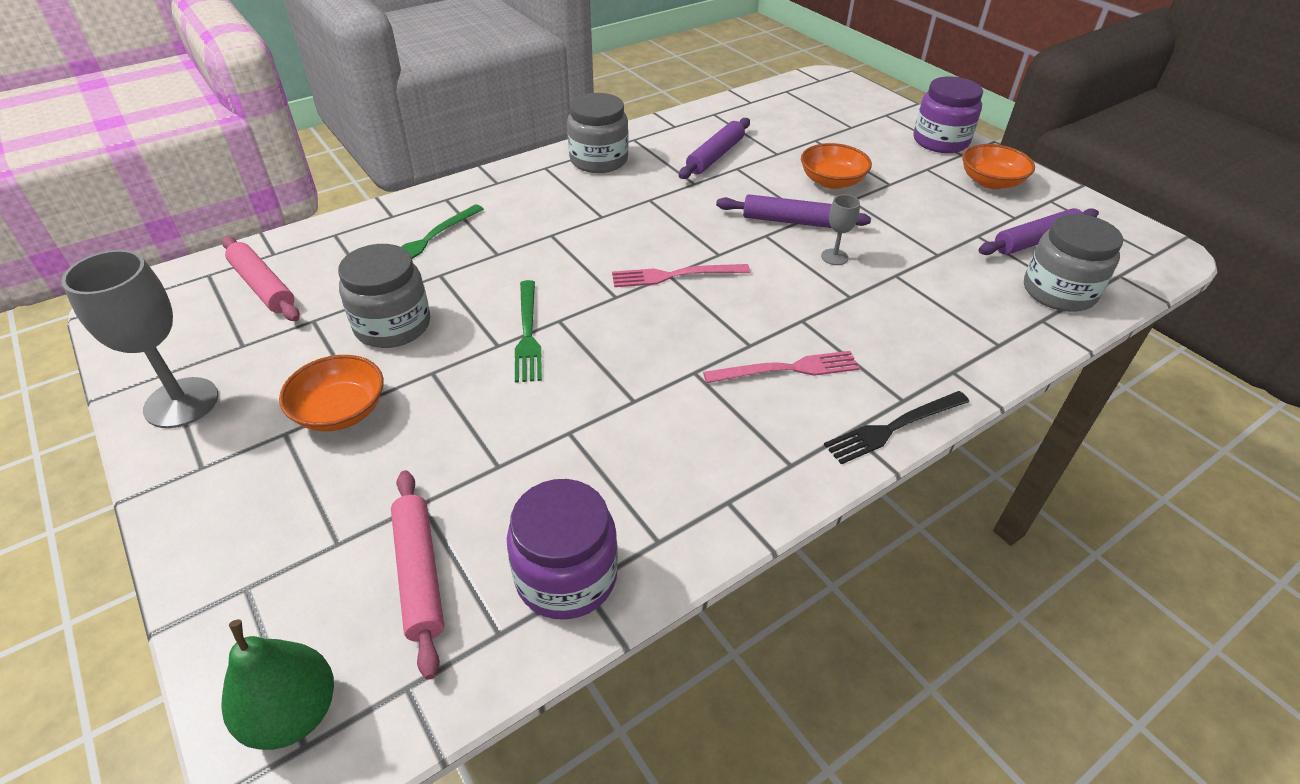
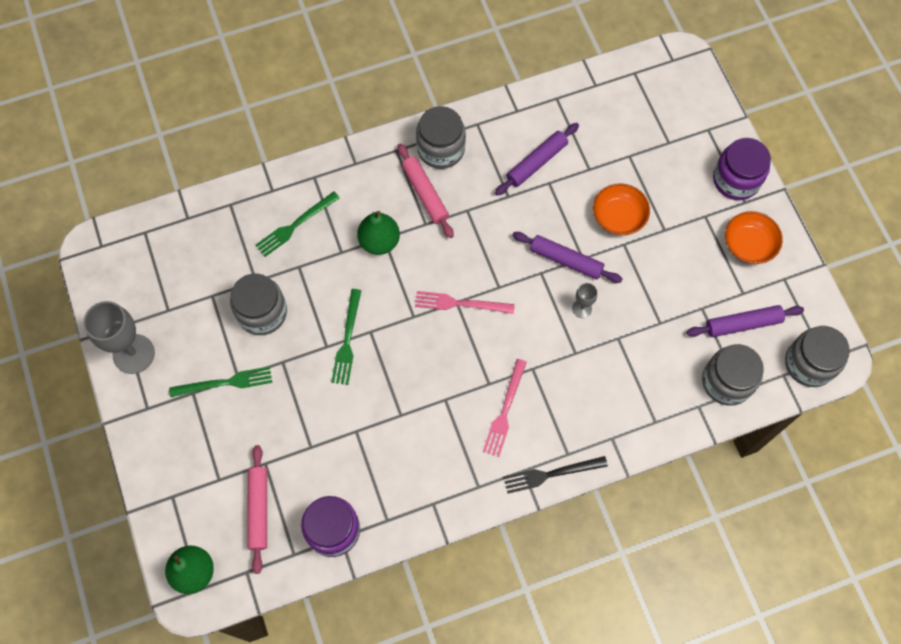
camera: 15 degrees right, 25 degrees up
(263, 286) = (181, 253): pink rolling pin -> pink rolling pin (425, 194)
(340, 411) = (225, 383): orange bowl -> green fork
(546, 238) = (379, 241): none -> green pear
(787, 369) = (505, 411): pink fork -> pink fork turned 105 degrees clockwise
(1140, 261) = (809, 363): none -> grey jar

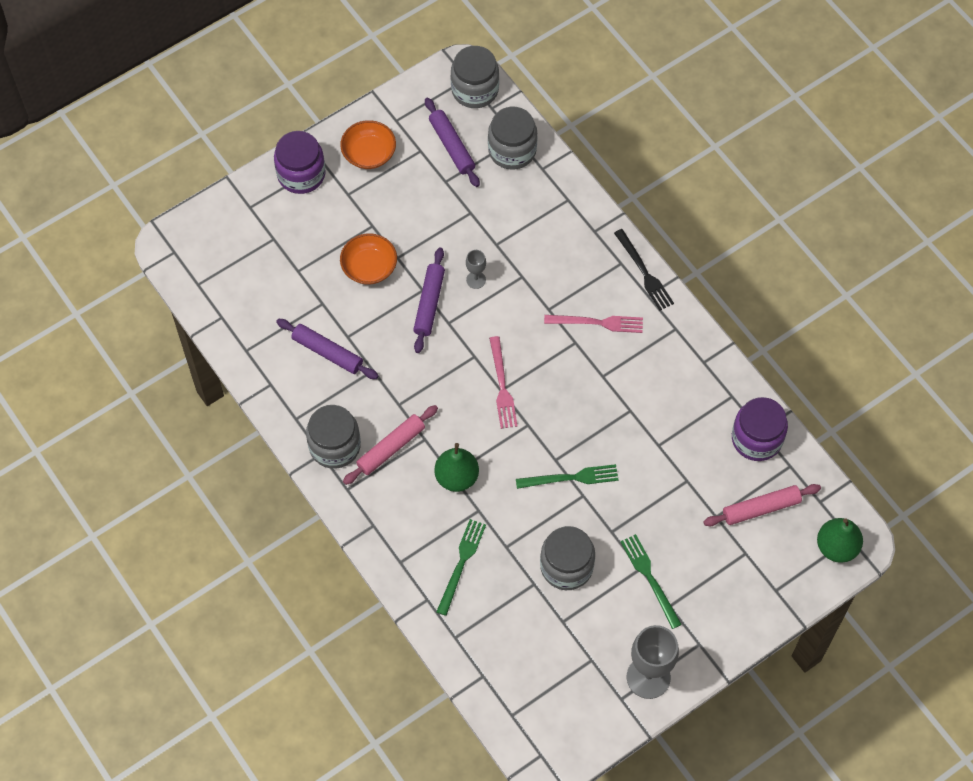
camera: 105 degrees left, 5 degrees down
(295, 225) = (461, 563): green fork -> green fork turned 105 degrees counterclockwise

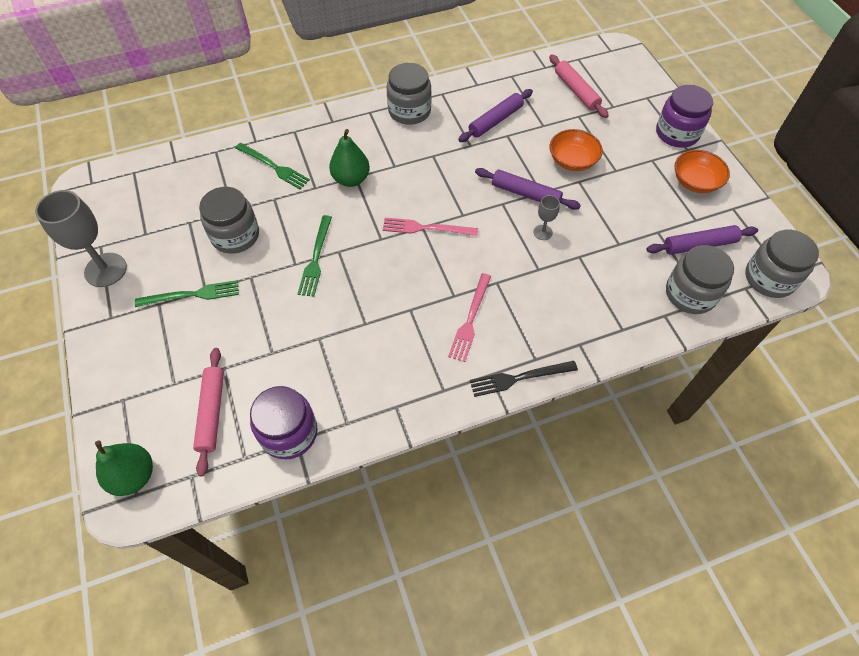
camera: 105 degrees right, 5 degrees down
(391, 448) = (395, 143): pink rolling pin -> pink rolling pin (576, 91)

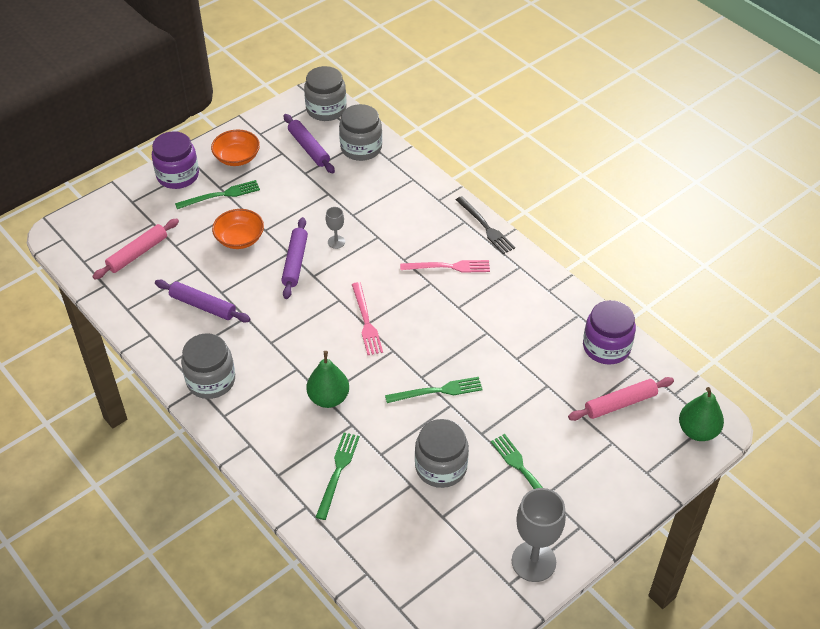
camera: 110 degrees left, 10 degrees down
(639, 159) = (221, 195): none -> green fork

